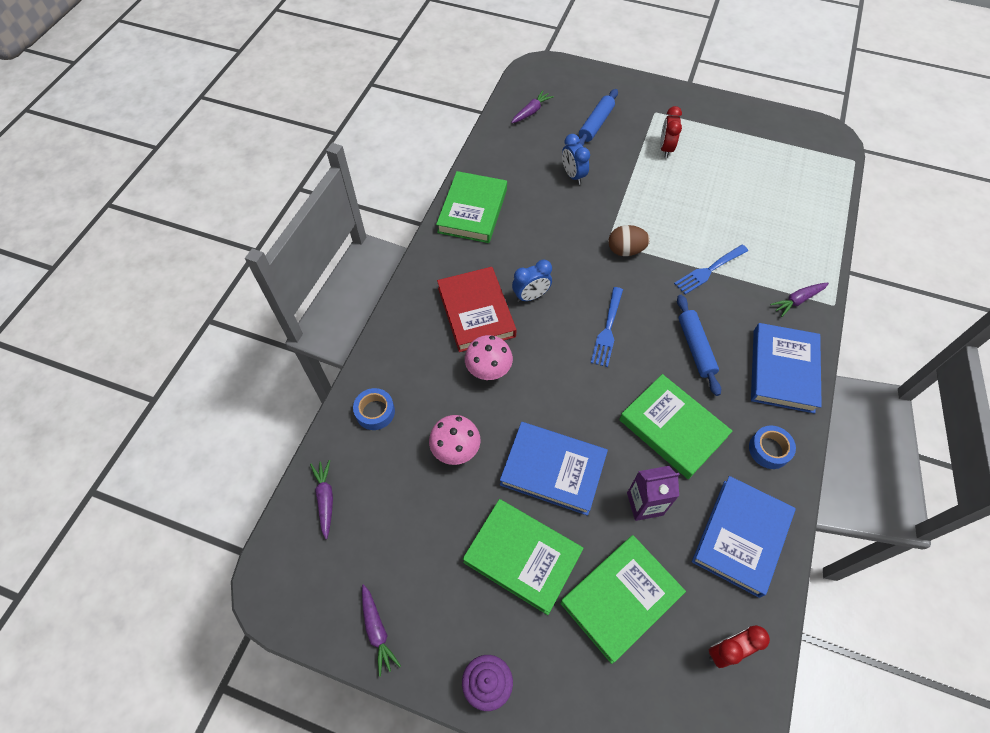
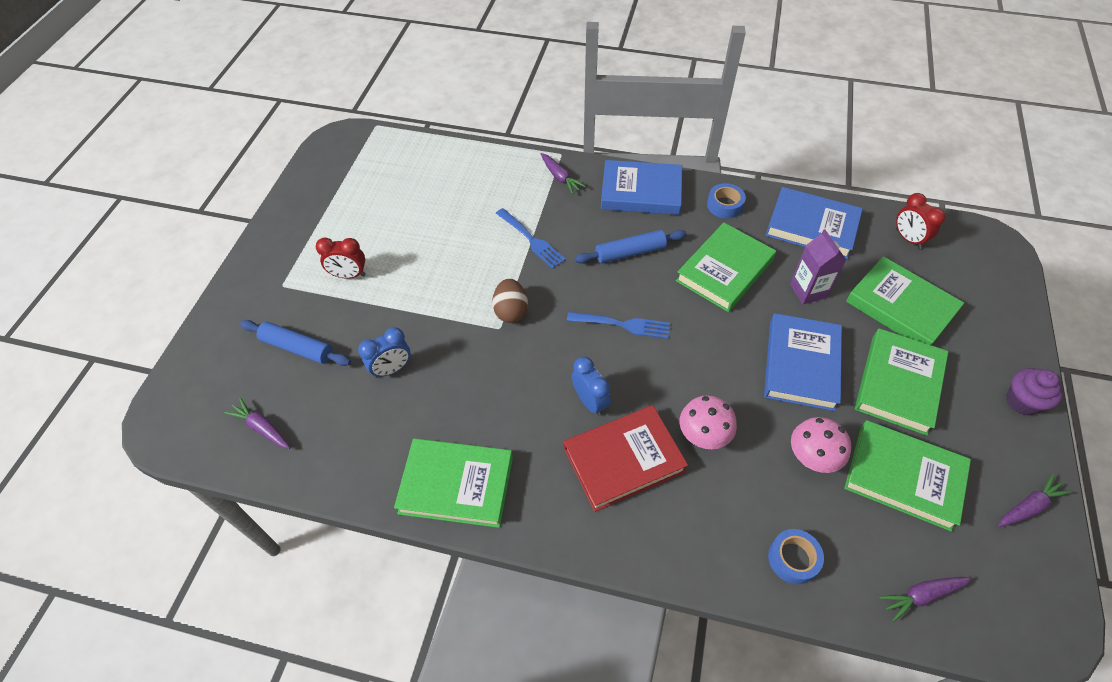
camera: 95 degrees left, 5 degrees down
(425, 523) = (903, 477): none -> green book

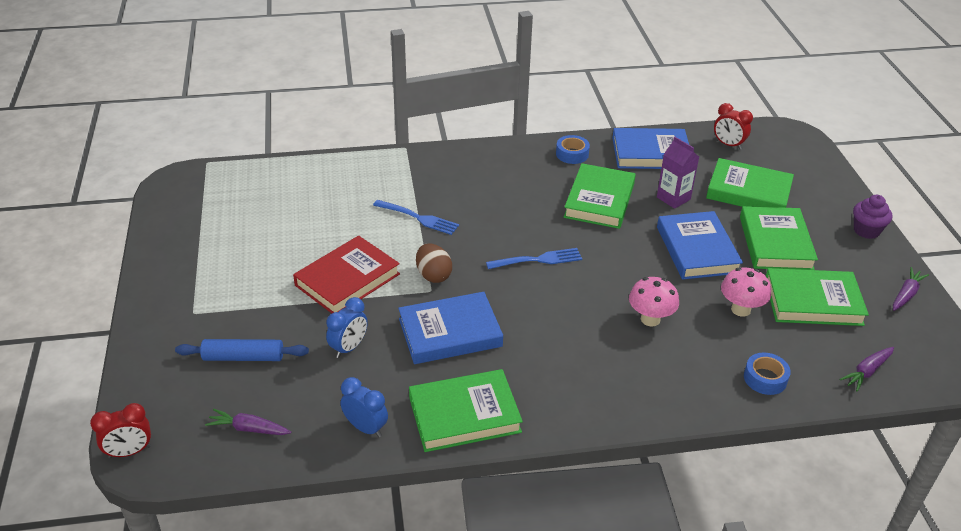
camera: 25 degrees left, 15 degrees down
(349, 275) = (258, 287): red clock -> red clock (129, 452)
(560, 177) = (415, 165): purple carrot -> none
(590, 402) = (544, 322): blue clock -> blue clock (365, 428)
(624, 460) = (596, 354): red book -> red book (347, 280)
(630, 252) = (512, 206): blue rolling pin -> none
(641, 192) = (495, 160): blue book -> blue book (450, 332)

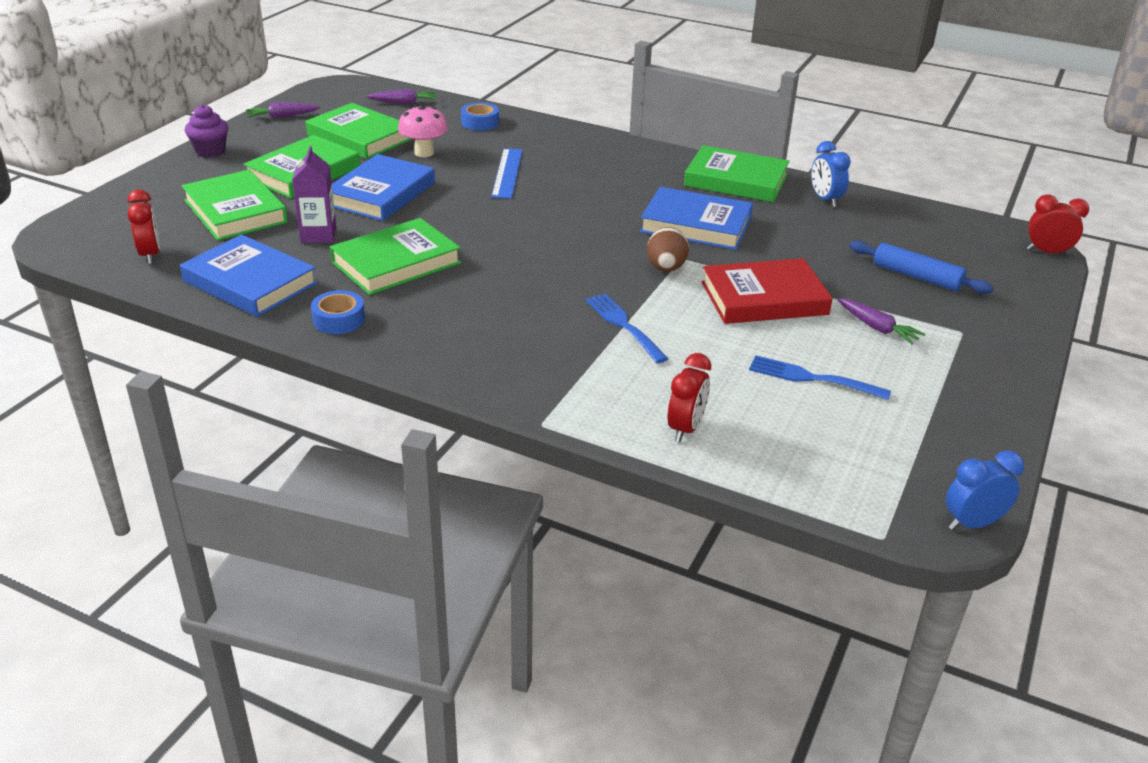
camera: 145 degrees left, 5 degrees down
(249, 429) = (930, 231): purple carrot -> purple carrot (877, 328)
(333, 173) = (685, 428): none -> red clock
(349, 348) = (804, 248): blue clock -> blue clock (972, 523)
(538, 260) = (542, 241): blue fork -> blue fork (812, 378)
(650, 319) = (507, 173): pink mushroom -> blue ruler

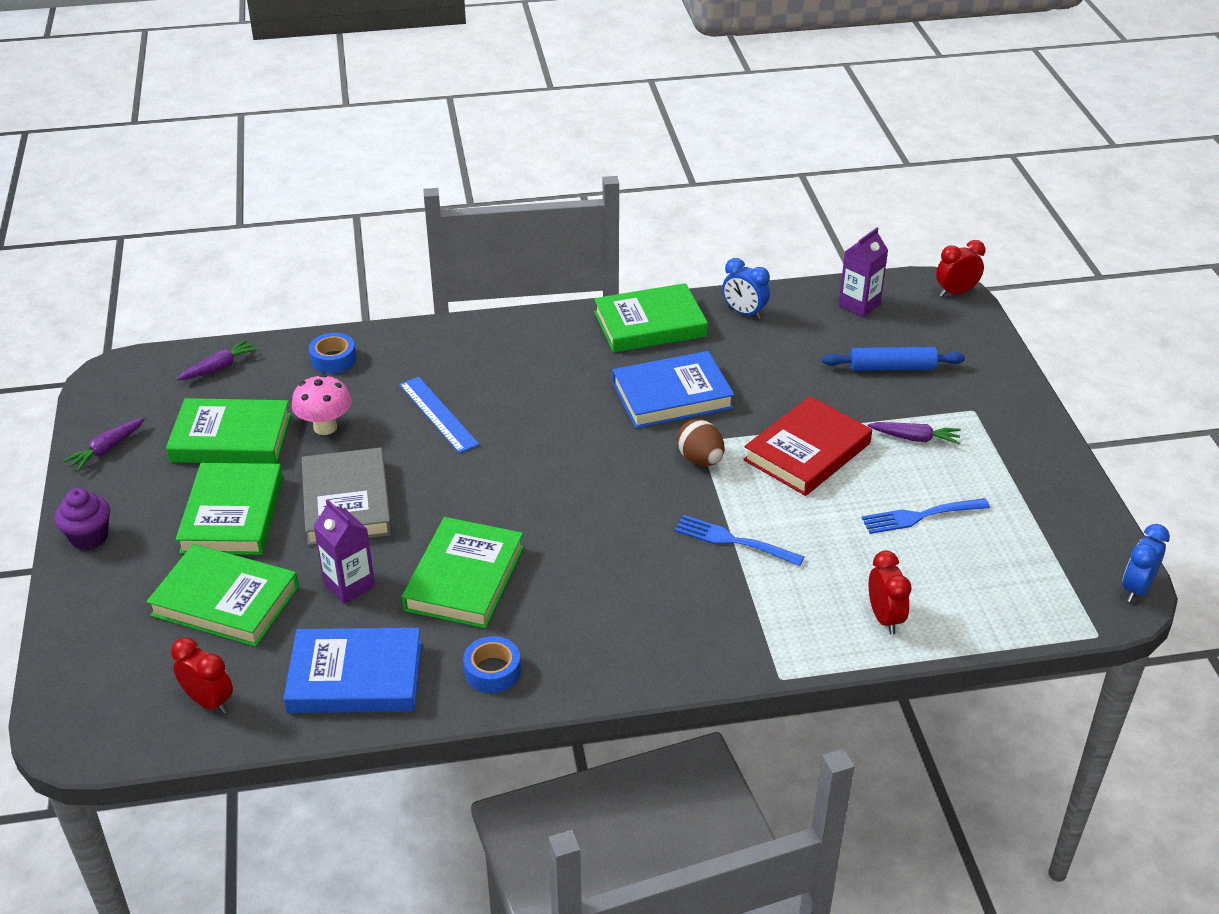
camera: 35 degrees left, 5 degrees up
(380, 194) = (347, 502): blue book -> grey book
(938, 229) = (859, 305): none -> purple carton

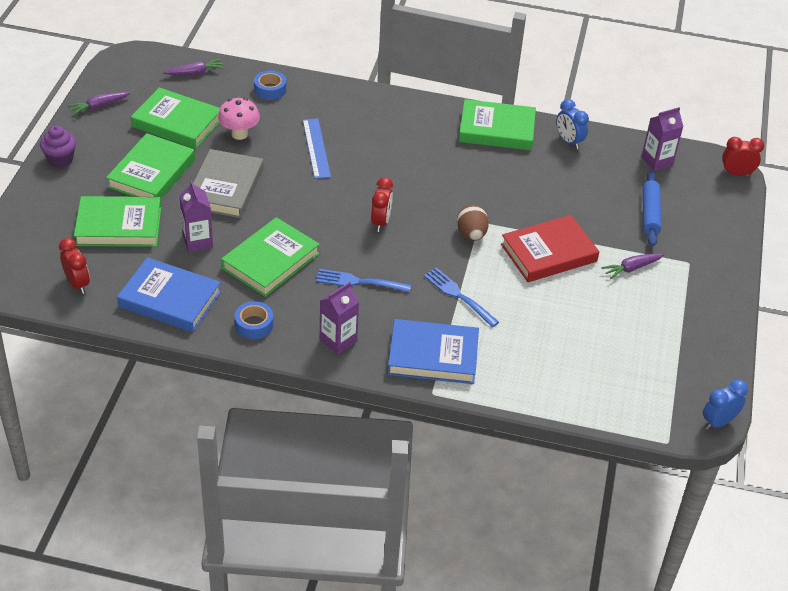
camera: 20 degrees right, 5 degrees up
(225, 601) = (119, 226): green book -> green book turned 45 degrees counterclockwise
(617, 652) = (338, 340): none -> purple carton
(672, 396) = (480, 184): blue book -> blue book (433, 356)
(884, 618) = (527, 380): red clock -> red clock (380, 222)
(892, 368) = (650, 213): blue rolling pin -> blue rolling pin turned 75 degrees clockwise
(915, 438) = (632, 268): purple carrot -> purple carrot turned 120 degrees clockwise
(920, 516) = (598, 322): blue fork -> blue fork (359, 281)

